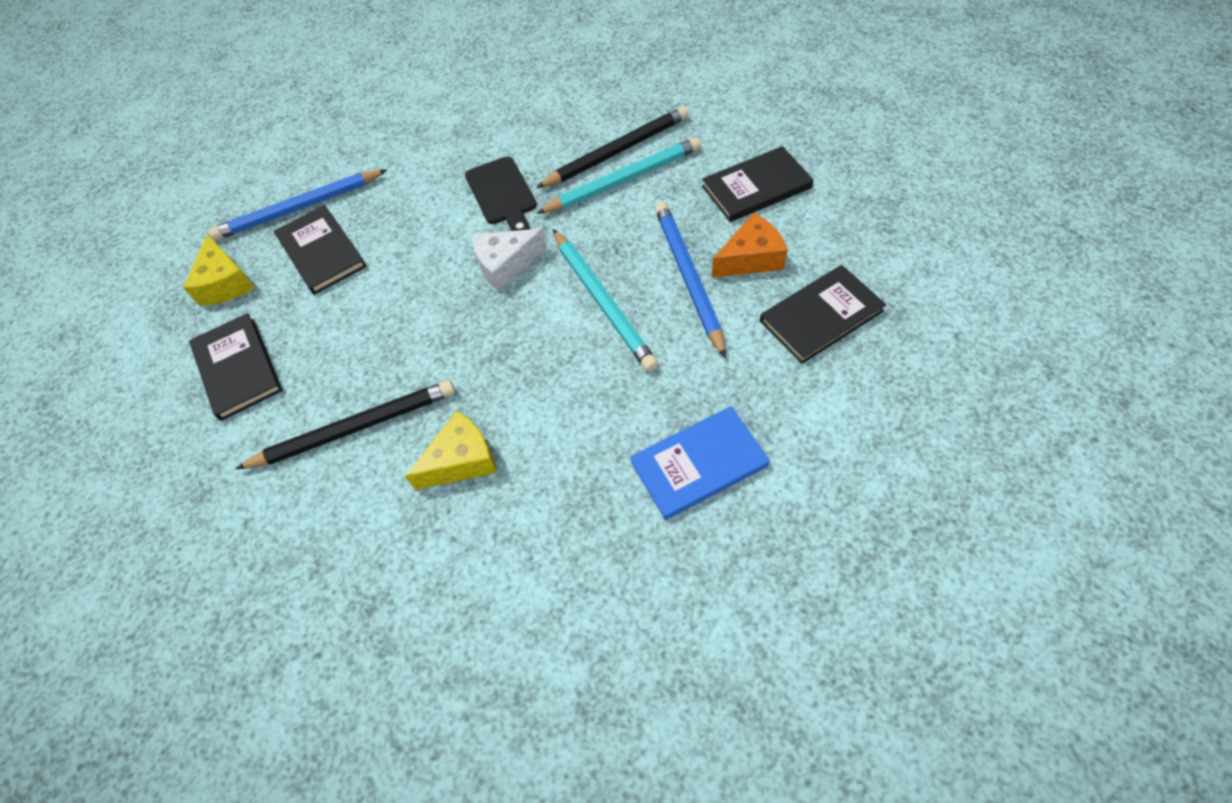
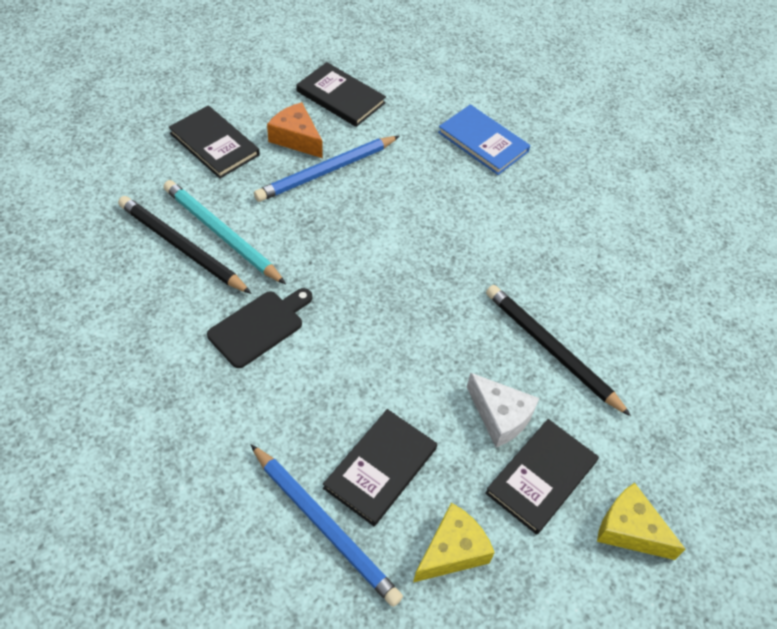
camera: 120 degrees left, 5 degrees down
(461, 460) = (542, 269): yellow cheese -> yellow cheese (629, 530)
(506, 265) = (349, 296): white cheese -> white cheese (500, 416)
(602, 302) = (368, 219): turquoise pencil -> none

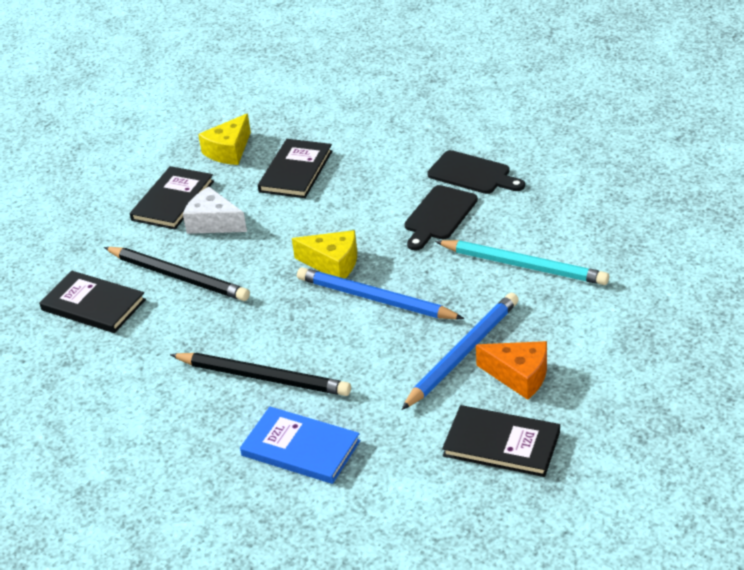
camera: 170 degrees right, 15 degrees down
(182, 247) = (550, 245): black pencil -> black pencil (263, 377)
(188, 374) = (473, 174): none -> black cutting board
(214, 144) = (601, 339): black book -> black book (93, 305)
(324, 526) = (321, 137): blue pencil -> blue pencil (376, 299)
(629, 530) = (102, 194): yellow cheese -> yellow cheese (332, 263)

